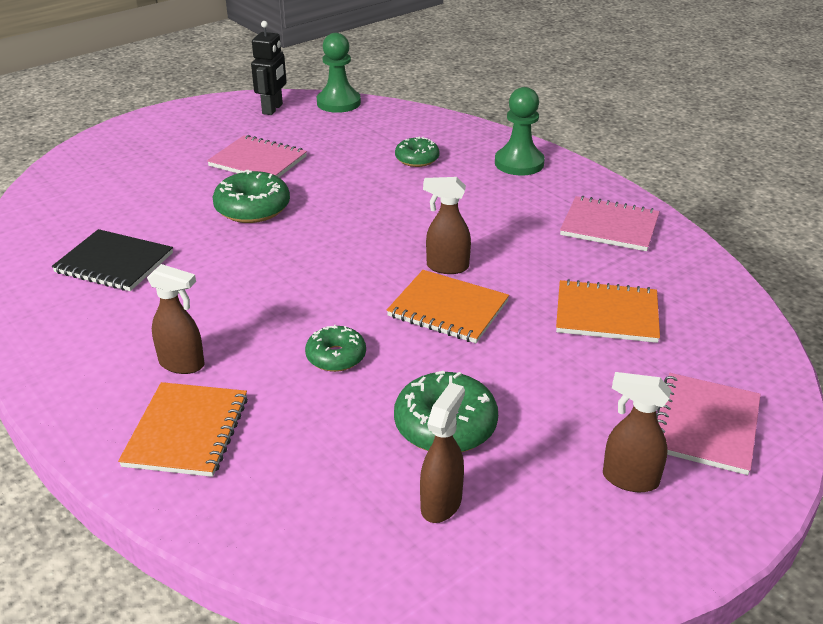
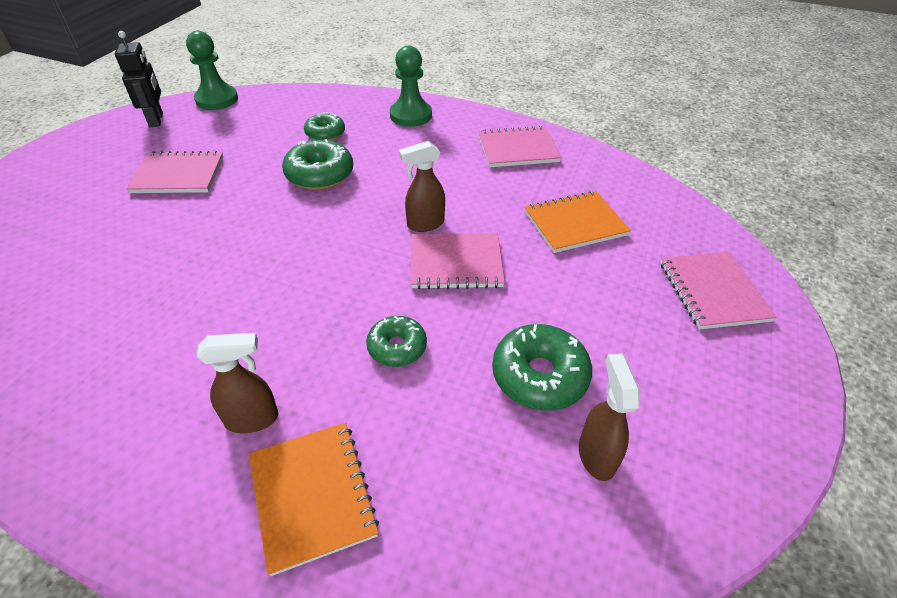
camera: 30 degrees left, 10 degrees up
(114, 263) = (95, 332): black notebook -> none
(252, 208) = (207, 224): green donut -> green donut (320, 174)
(448, 309) = (456, 263): orange notebook -> pink notebook
(629, 479) = (705, 362): brown spray bottle -> none

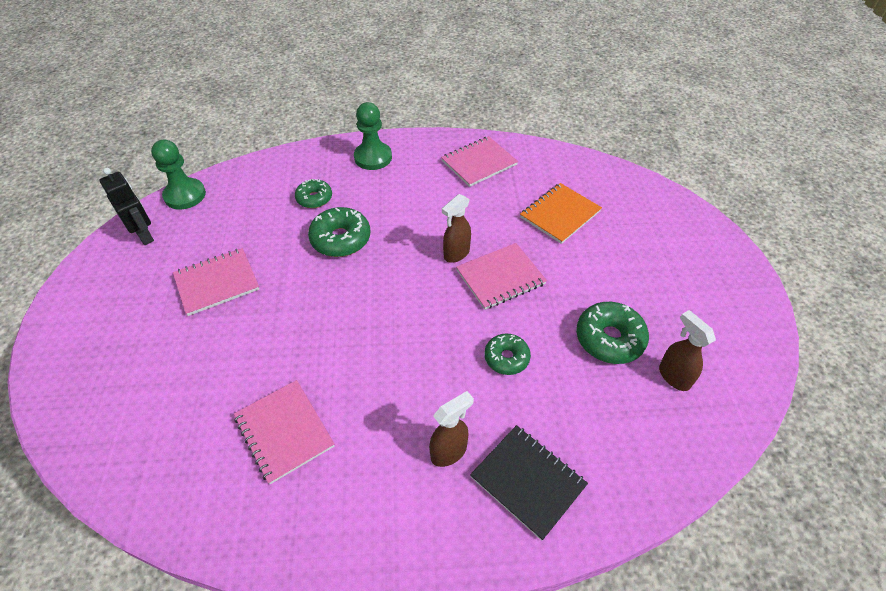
camera: 25 degrees left, 5 degrees up
(312, 495) = (528, 481): orange notebook -> black notebook
(712, 291) = (675, 235): pink notebook -> pink notebook (284, 431)

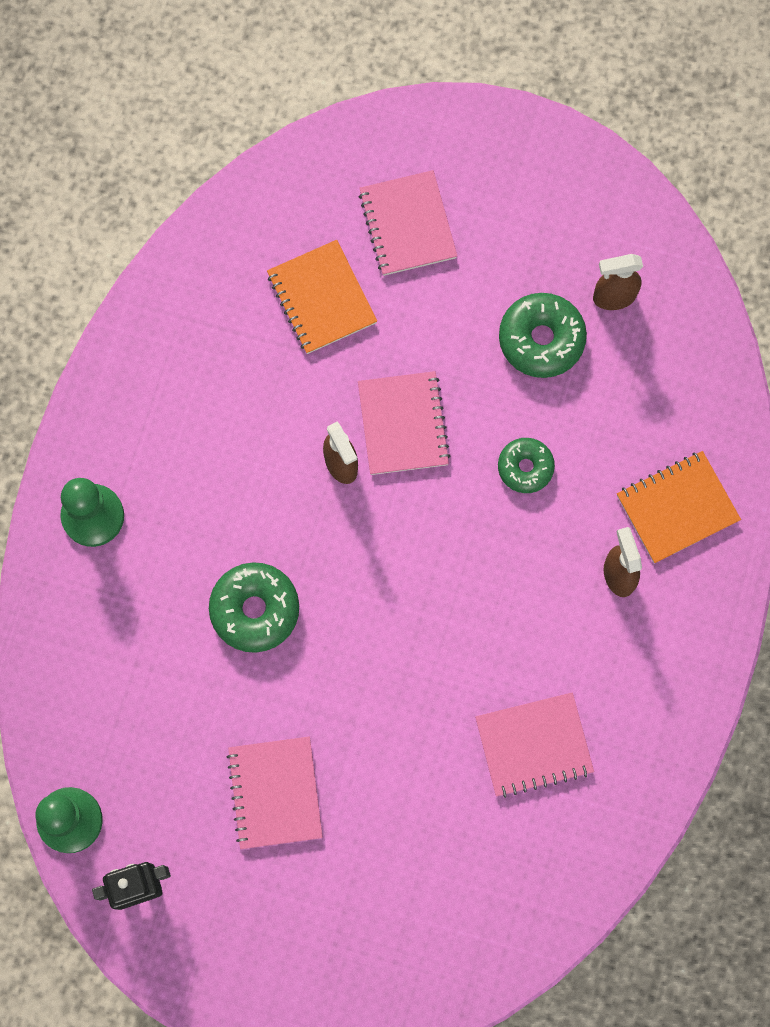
camera: 70 degrees left, 25 degrees up
(314, 198) = (154, 627): green donut -> none
(479, 163) = (170, 363): pink notebook -> pink notebook (407, 225)
(528, 481) = (677, 508): black notebook -> orange notebook

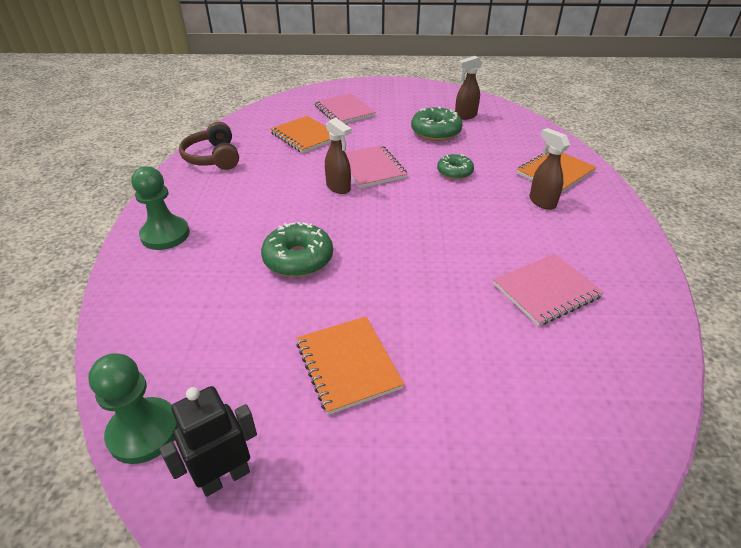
camera: 15 degrees left, 35 degrees down
(168, 331) = (213, 157): none -> brown headphones
(275, 793) = (348, 365): pink notebook -> orange notebook

